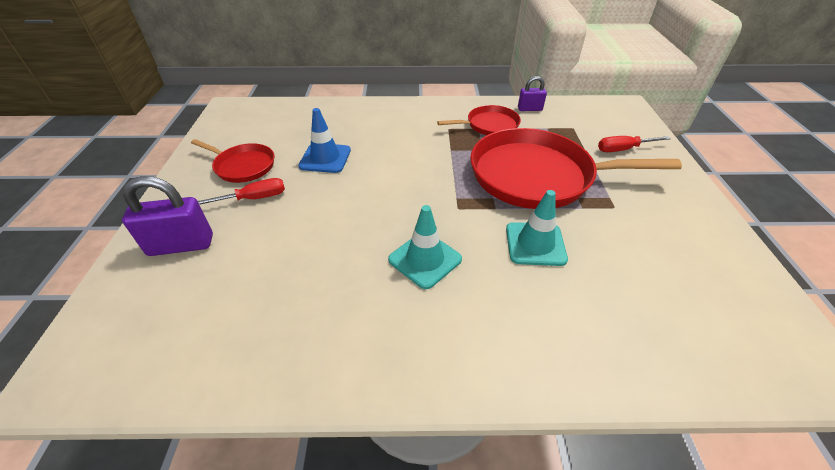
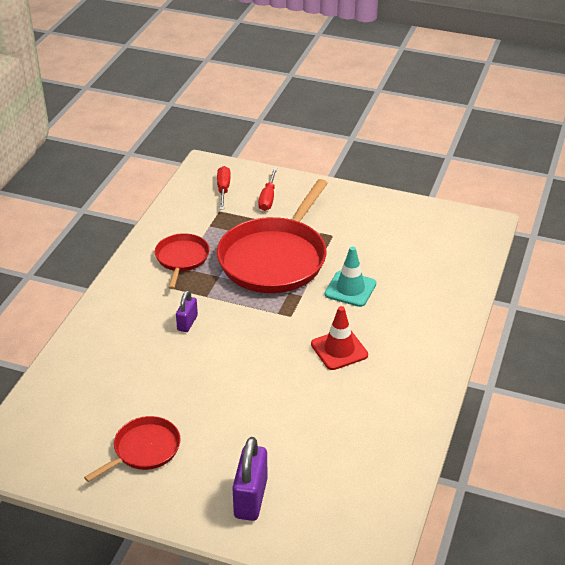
camera: 70 degrees left, 5 degrees down
(254, 198) = (207, 444): red screwdriver -> red screwdriver (223, 189)
(325, 158) = (168, 384): blue traffic cone -> none
(425, 259) = (339, 350): turquoise traffic cone -> red traffic cone
(529, 109) = (170, 223): purple padlock -> purple padlock (187, 323)

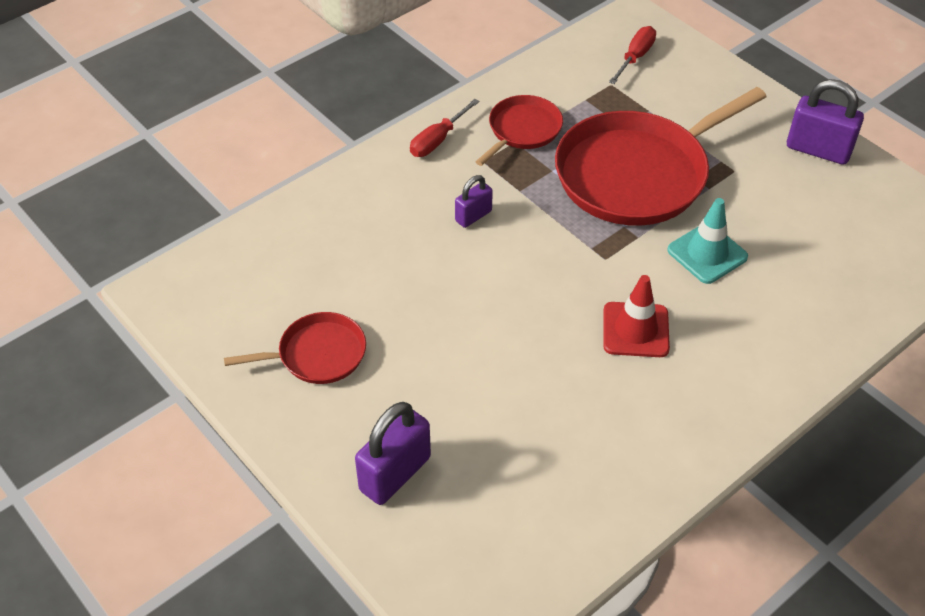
camera: 30 degrees right, 10 degrees up
(268, 198) = (683, 90): red screwdriver -> red screwdriver (437, 140)
(373, 205) = (818, 150): none -> purple padlock

